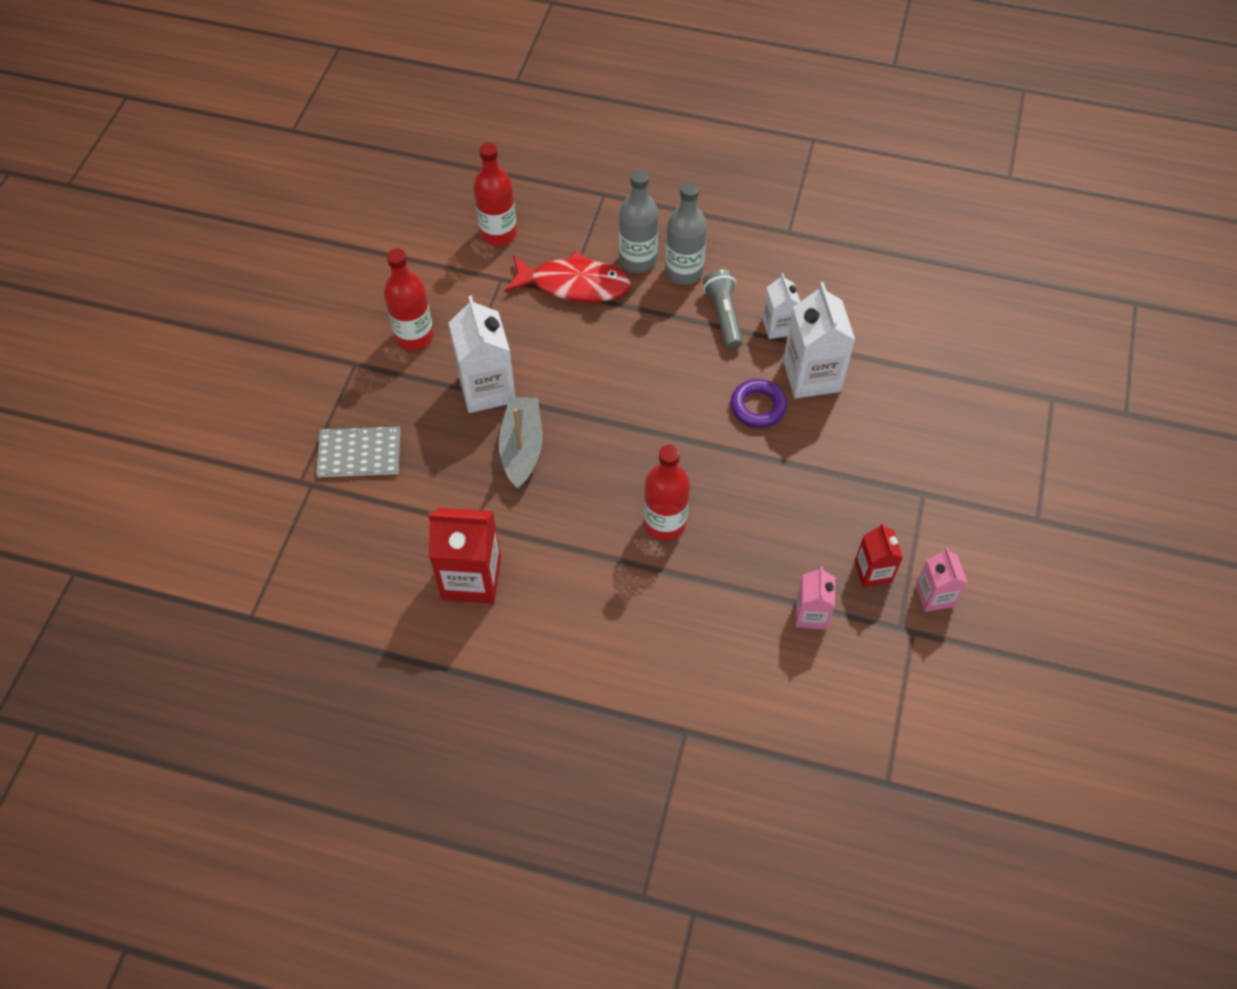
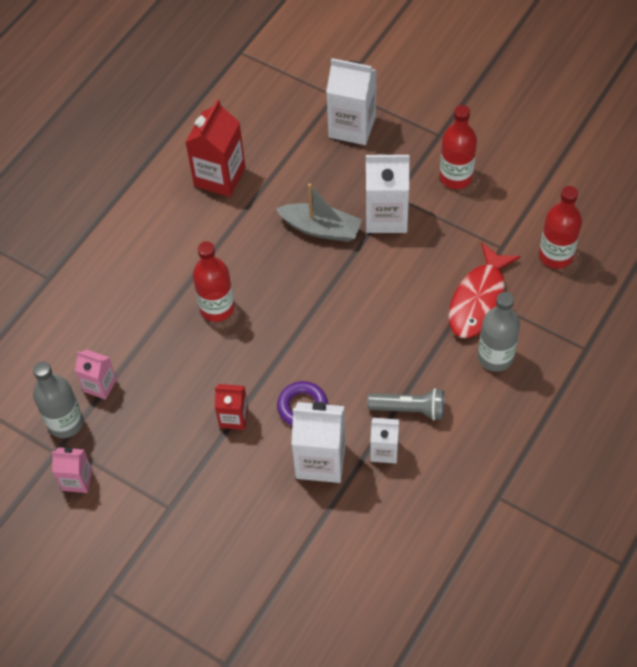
camera: 110 degrees right, 0 degrees up
(359, 453) = (352, 126): grey notebook -> white carton
(683, 272) = (471, 391): grey bottle -> grey bottle (65, 423)
(873, 571) = (116, 442): red carton -> red carton (233, 417)

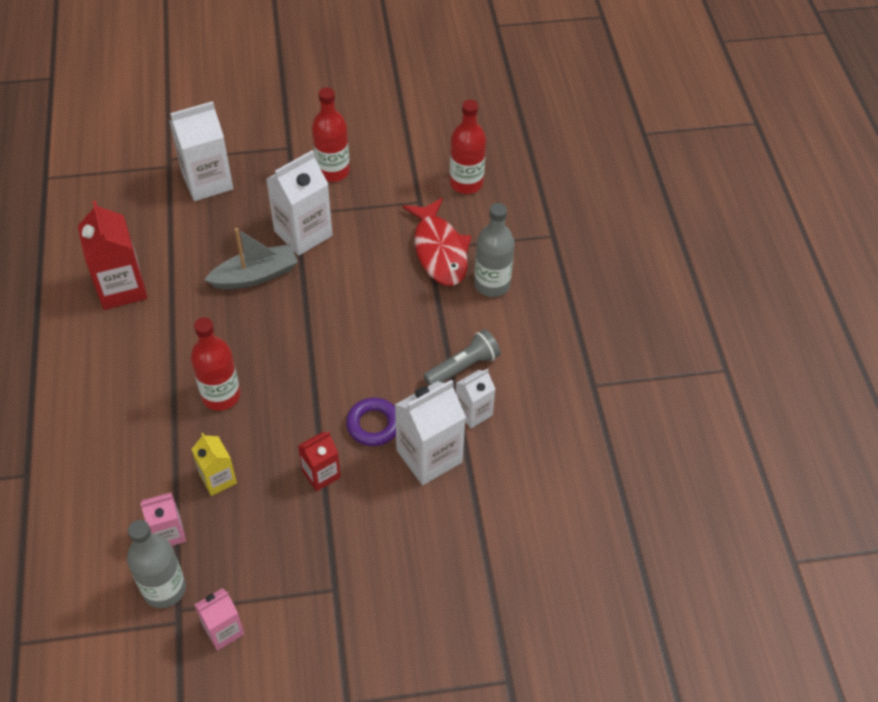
camera: 45 degrees left, 5 degrees down
(163, 369) = (218, 479): none -> yellow carton

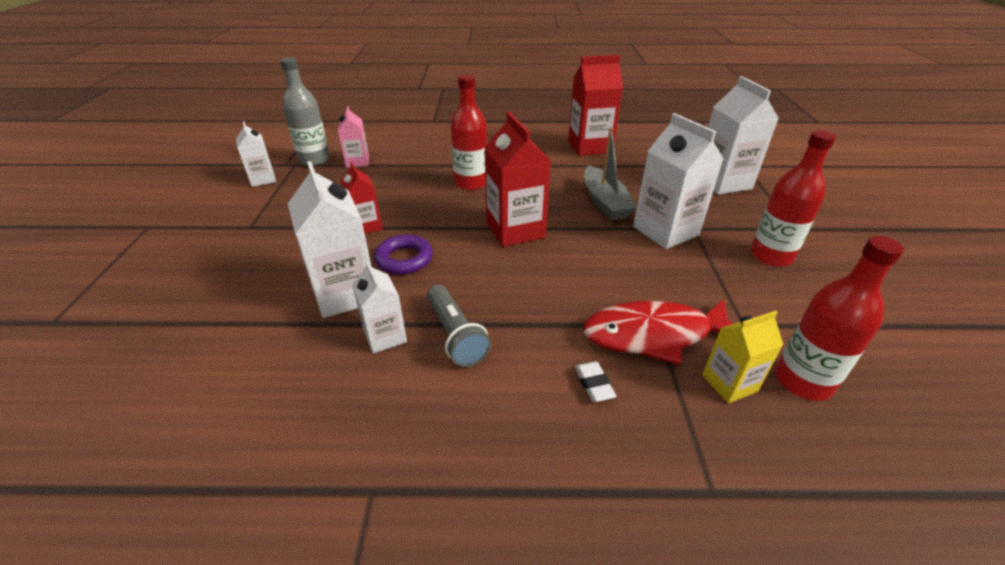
camera: 100 degrees right, 15 degrees down
(218, 479) = (391, 180): yellow carton -> yellow carton (729, 383)
(223, 630) = (263, 179): pink carton -> white carton
(314, 344) = (515, 230): none -> red carton
(492, 284) = (594, 384): grey bottle -> white eraser

